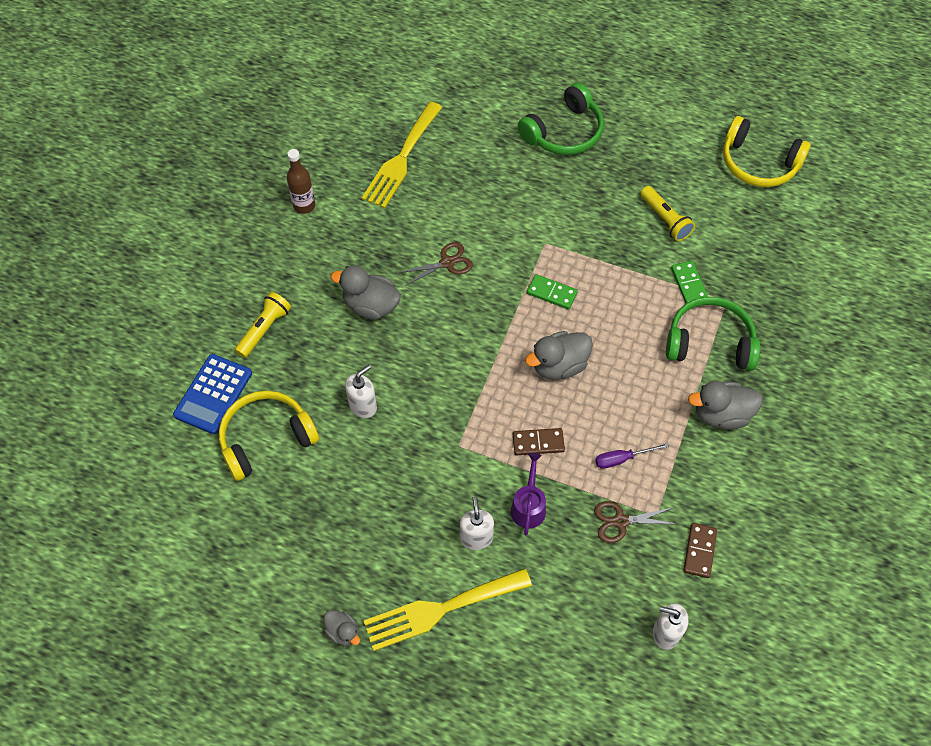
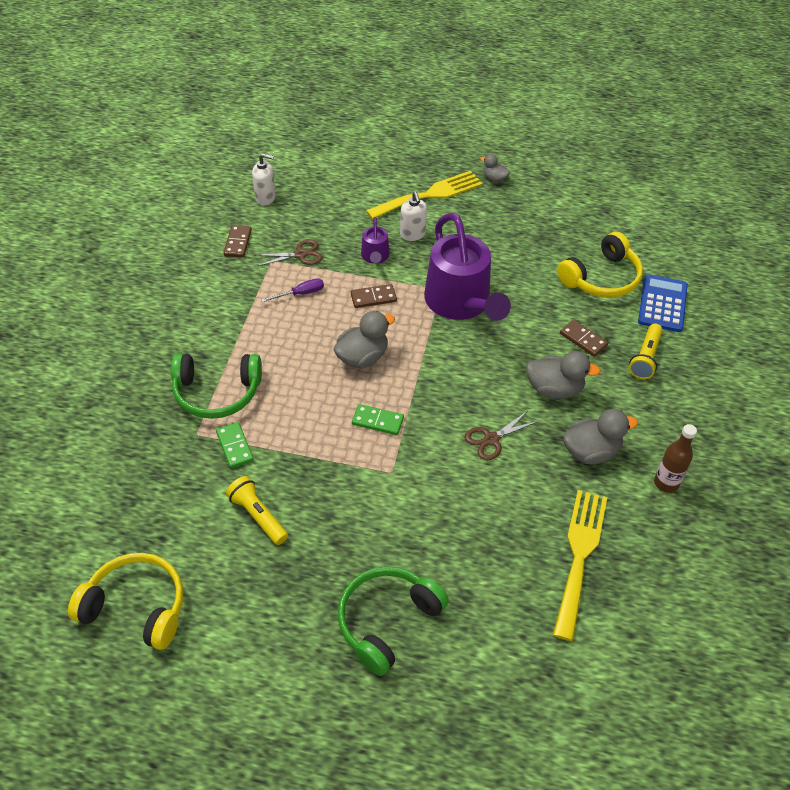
camera: 170 degrees right, 10 degrees down
(320, 359) = (583, 340): none -> brown domino
(363, 406) = (530, 308): white soap dispenser -> none
(439, 422) = (461, 303): none -> purple watering can
(721, 414) = (211, 334): grey duck -> grey duck (591, 451)

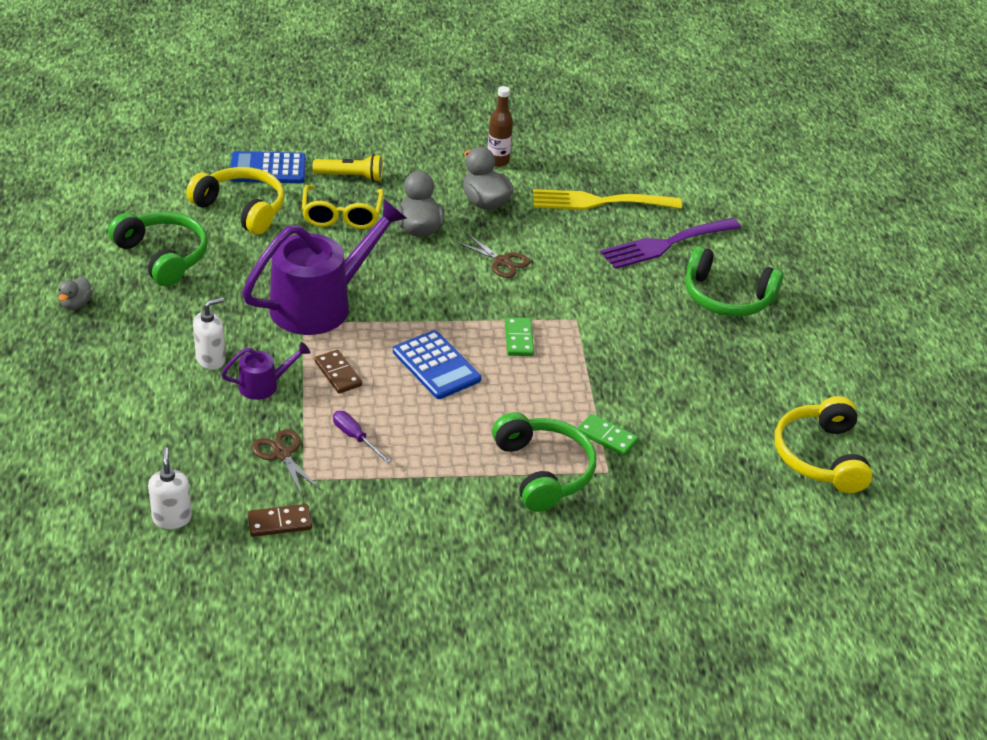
camera: 110 degrees left, 10 degrees down
(234, 446) = (607, 437): green domino -> green domino turned 75 degrees clockwise
(258, 516) = (677, 399): yellow flashlight -> none
(362, 357) = (436, 365): grey duck -> blue calculator
(430, 195) = (125, 356): yellow fork -> none
(491, 595) = (665, 244): none -> purple fork
(543, 226) = (163, 256): none -> green headphones
(583, 340) = (342, 215): brown domino -> yellow glasses

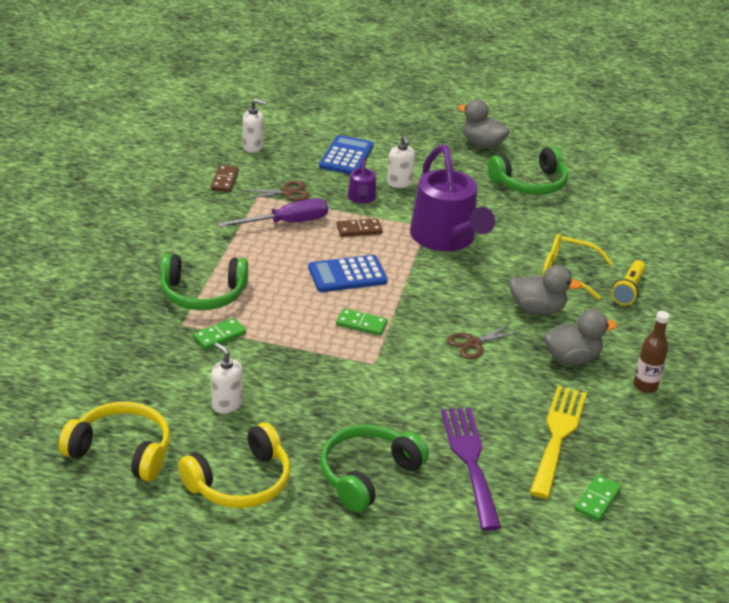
camera: 110 degrees right, 5 degrees down
(76, 304) = (482, 144): grey duck -> grey duck, size x1.74
(242, 209) = (587, 227): yellow headphones -> yellow headphones (240, 482)
(268, 169) = (647, 249): blue calculator -> blue calculator (346, 156)
(355, 438) = (286, 223): purple screwdriver -> purple screwdriver, size x1.75
(660, 177) = (597, 500): none -> green domino
(705, 403) = (226, 404): none -> white soap dispenser

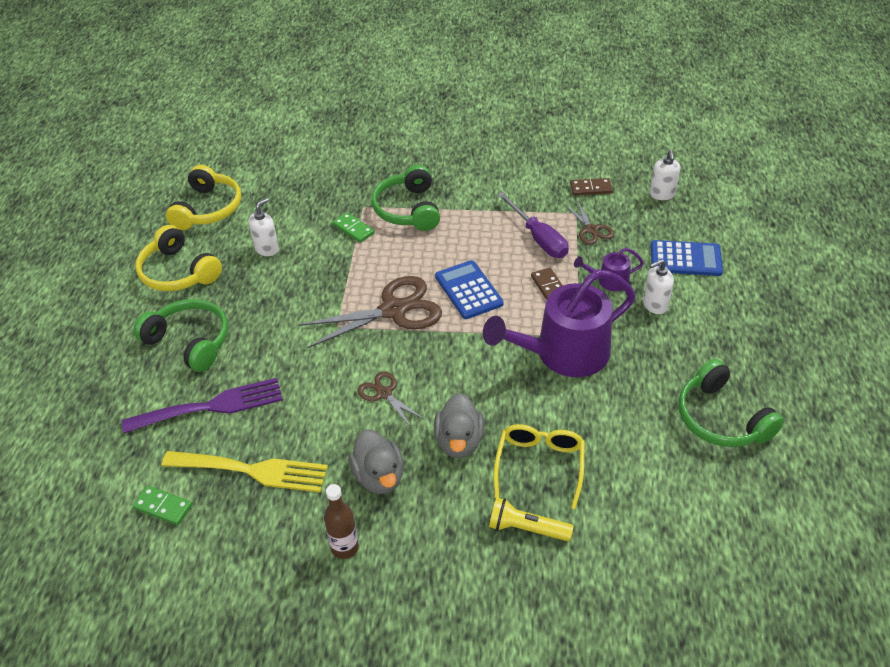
camera: 85 degrees right, 10 degrees up
(361, 324) = (393, 310): green domino -> brown scissors
(482, 144) = (787, 366): grey duck -> none

